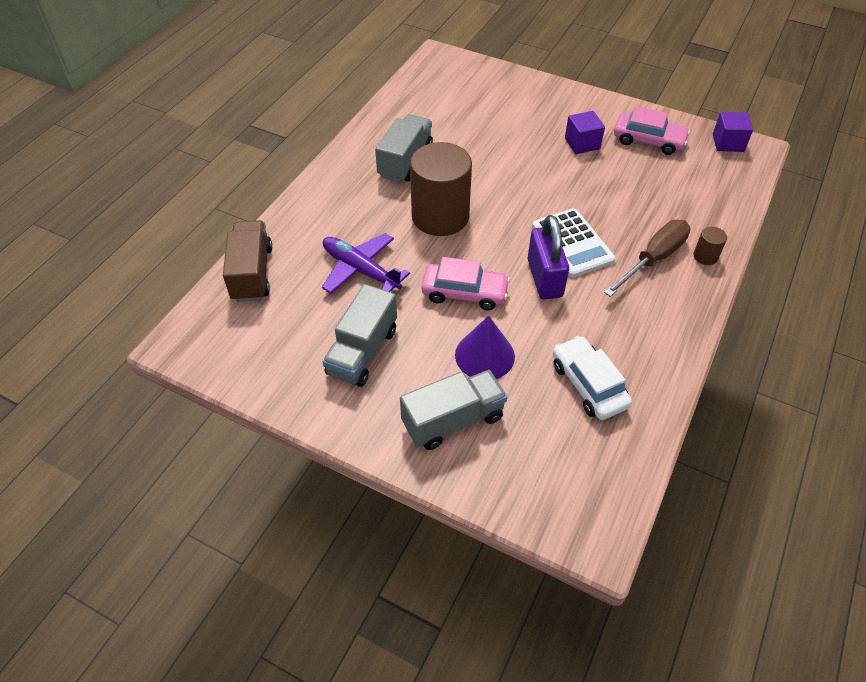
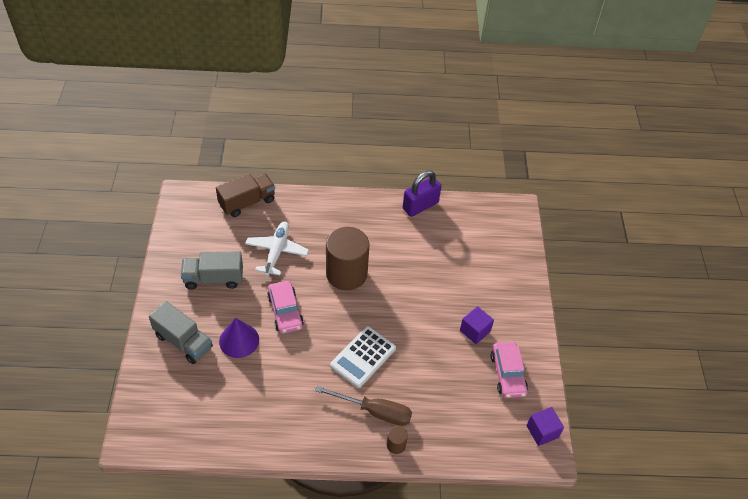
camera: 60 degrees right, 0 degrees up
(361, 270) = (277, 251): purple plane -> white plane
(405, 161) = (388, 235): grey truck -> none
(544, 278) = (320, 351): purple padlock -> purple padlock (420, 206)
(589, 384) = (241, 404): white car -> none

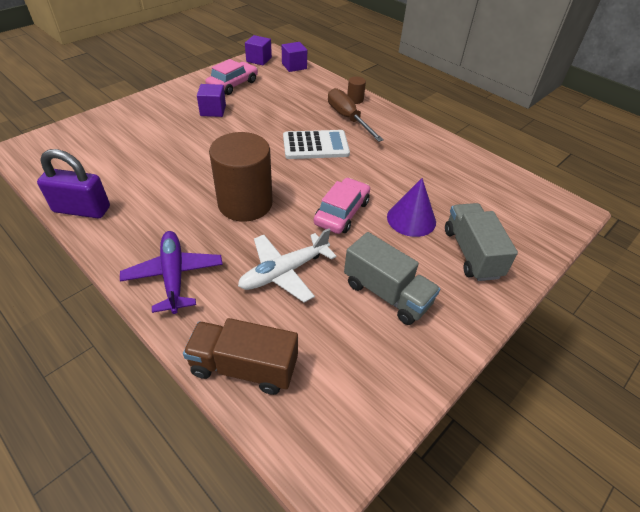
camera: 135 degrees left, 5 degrees down
(326, 212) = (174, 275): none -> purple plane
(502, 451) = (294, 66): none -> purple cube

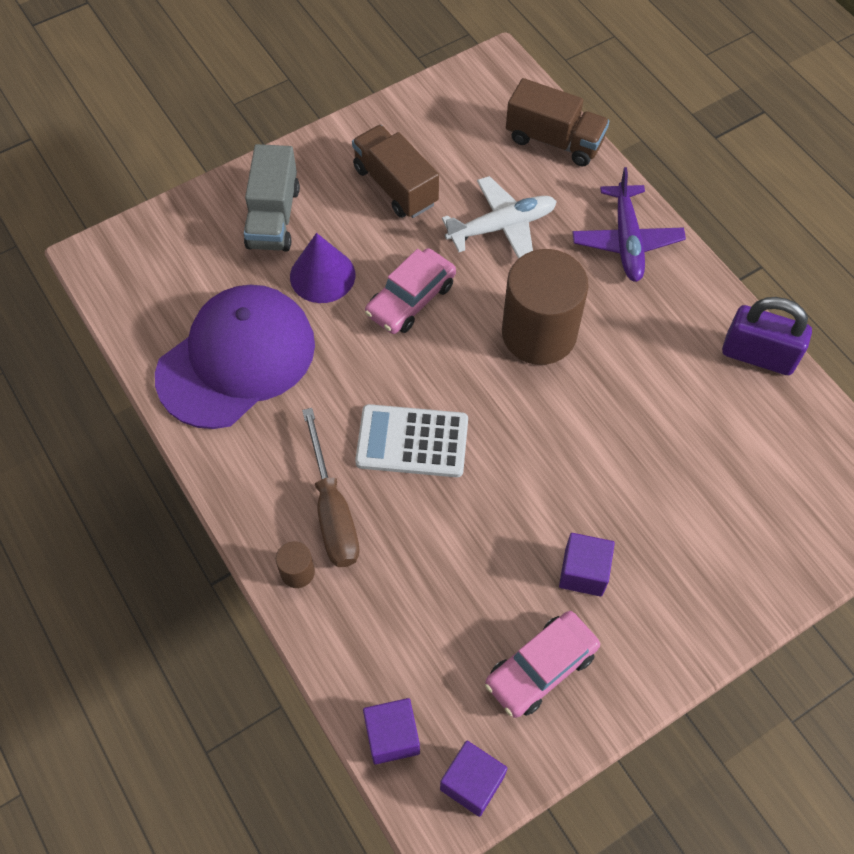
camera: 165 degrees left, 15 degrees up
(386, 293) = (395, 186): grey truck -> brown truck
(438, 169) = (236, 359): none -> purple cap

